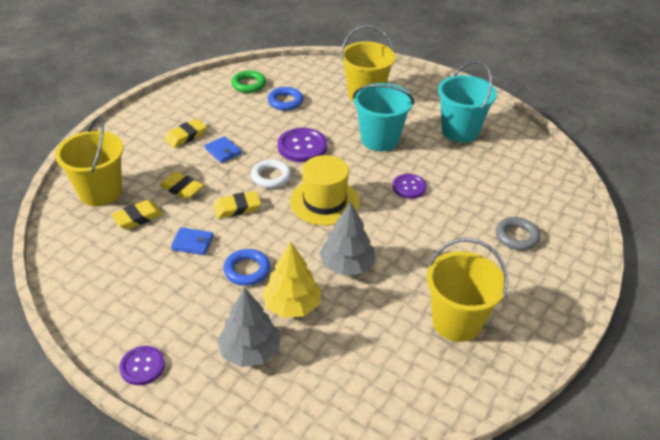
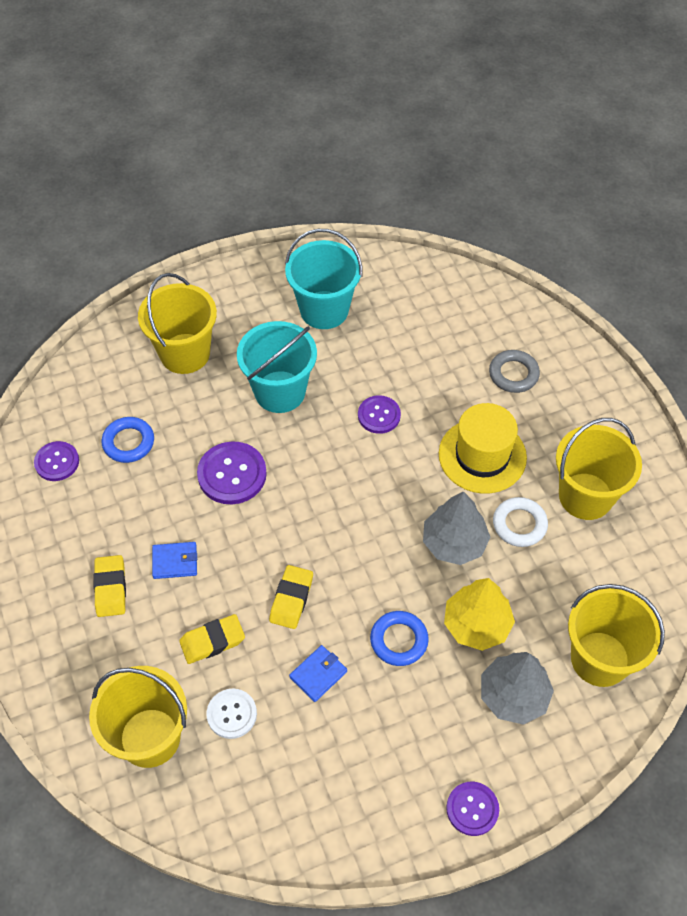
camera: 55 degrees left, 15 degrees up
(138, 218) = (232, 714): yellow eraser -> white button
(249, 84) = (57, 462): green ring -> purple button
(271, 177) = (262, 536): white ring -> white ring (519, 524)
(322, 392) = (600, 659): none -> yellow bucket
(324, 201) = (344, 507): yellow hat -> yellow hat (482, 455)

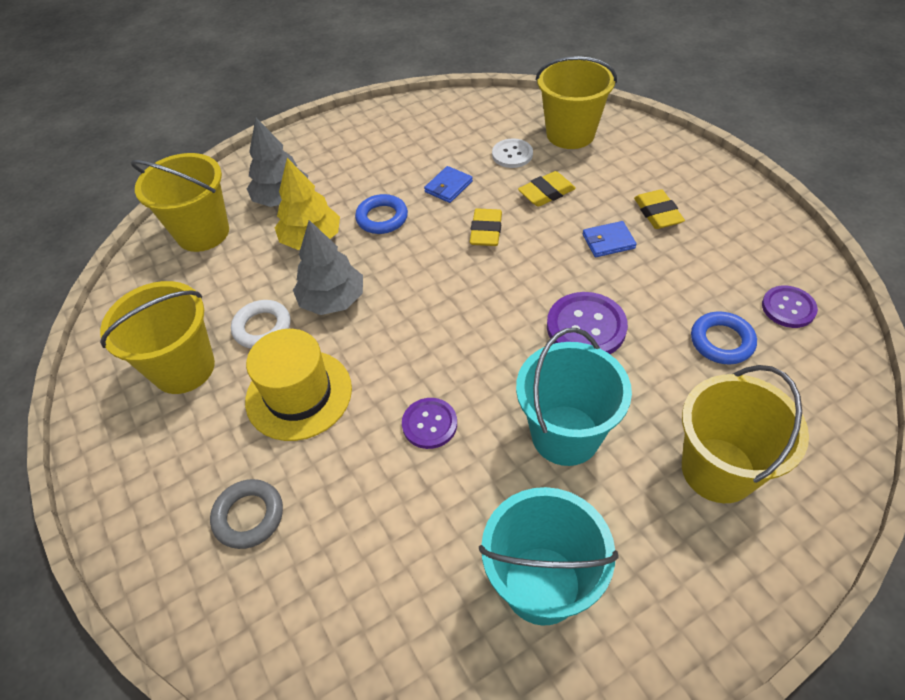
camera: 175 degrees right, 5 degrees down
(472, 809) = (319, 136): purple button -> none

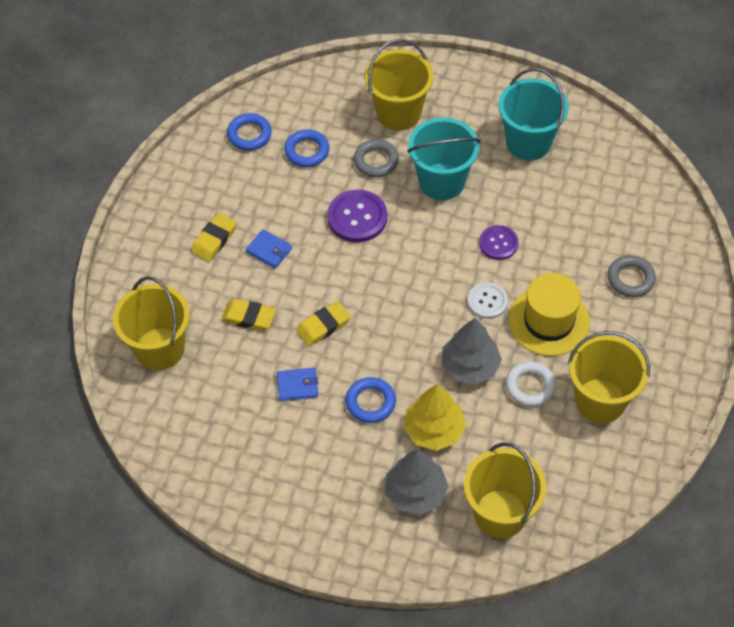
camera: 135 degrees left, 5 degrees up
(512, 154) = (221, 371): white button -> white button (487, 301)
(653, 393) = (376, 161): none -> grey ring
(788, 308) = (249, 134): purple button -> blue ring

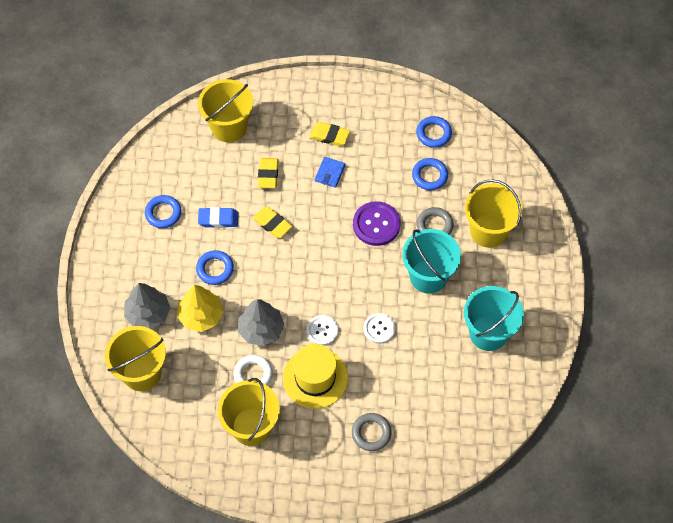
camera: 75 degrees right, 5 degrees up
(268, 449) = (163, 213): none -> blue ring
(297, 386) = (218, 219): blue wallet -> blue eraser
(498, 243) = (379, 329): purple button -> white button

